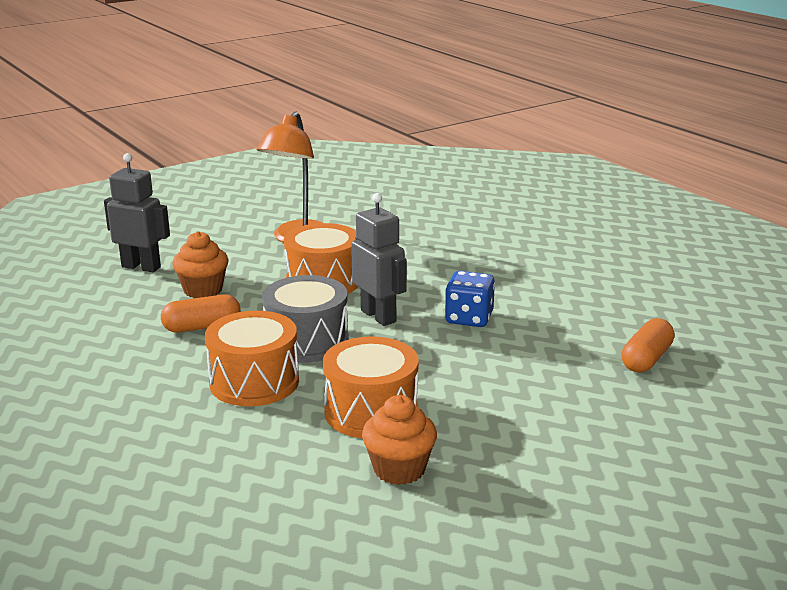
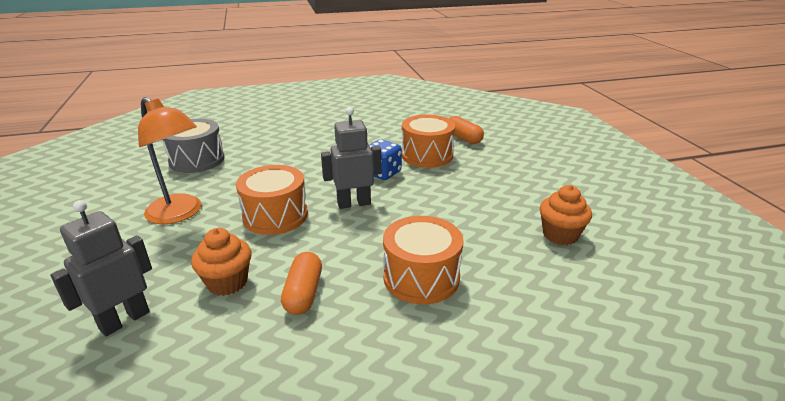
camera: 70 degrees left, 5 degrees up
(307, 341) = (370, 241): grey drum -> grey drum (197, 160)
(371, 412) = (487, 232): orange drum -> orange drum (427, 155)

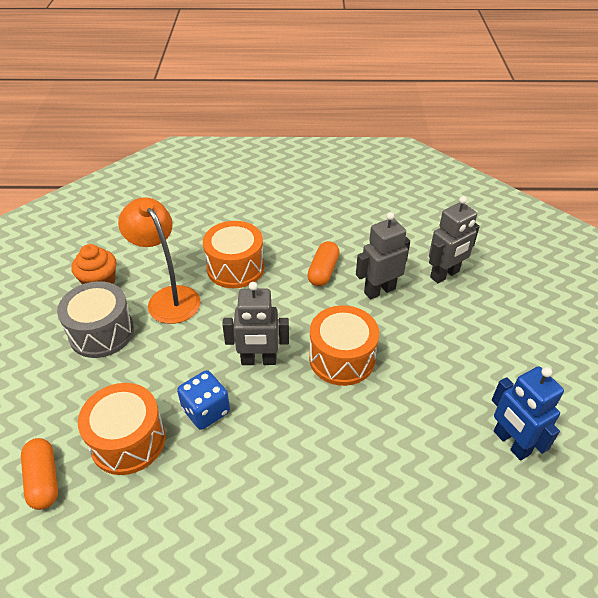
camera: 165 degrees left, 15 degrees up
(138, 189) = (511, 443): none -> blue robot
(180, 214) = (442, 382): orange lamp -> orange lamp (168, 297)
(197, 160) = (456, 507): grey drum -> grey drum (101, 332)
(227, 282) = (379, 290): orange cupcake -> grey robot

